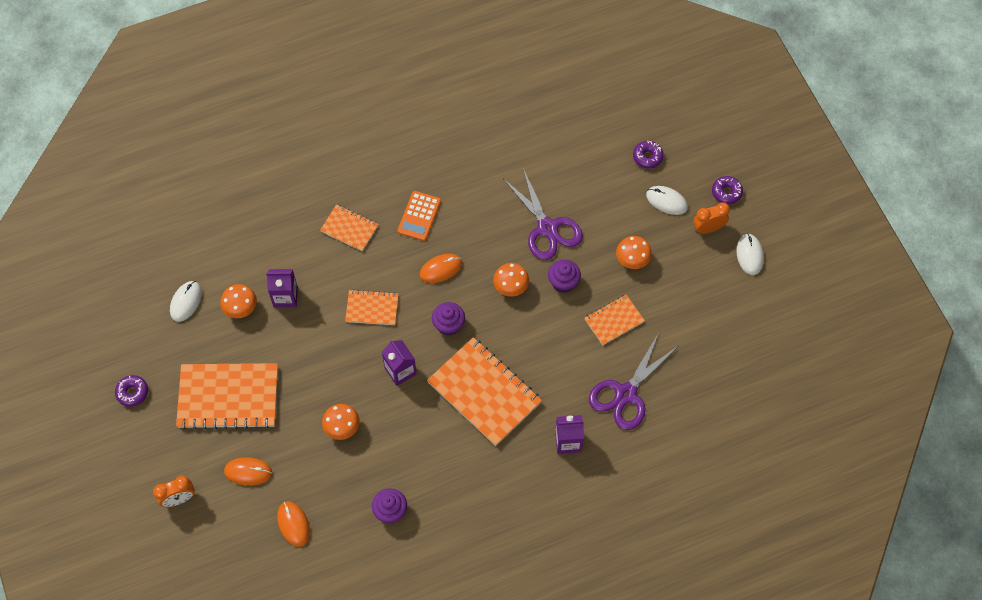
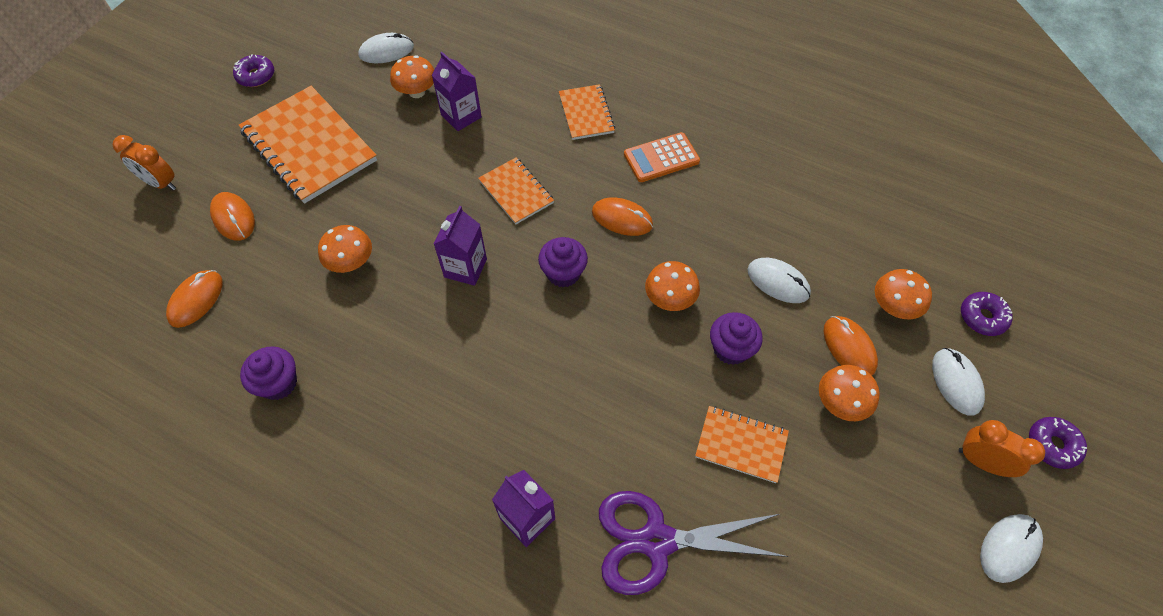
camera: 50 degrees right, 5 degrees down
(484, 392) = (512, 370): orange notebook -> none
(547, 228) = (778, 282): purple scissors -> white mouse
(607, 189) = (893, 307): none -> orange mushroom
(609, 229) = (849, 347): none -> orange mouse

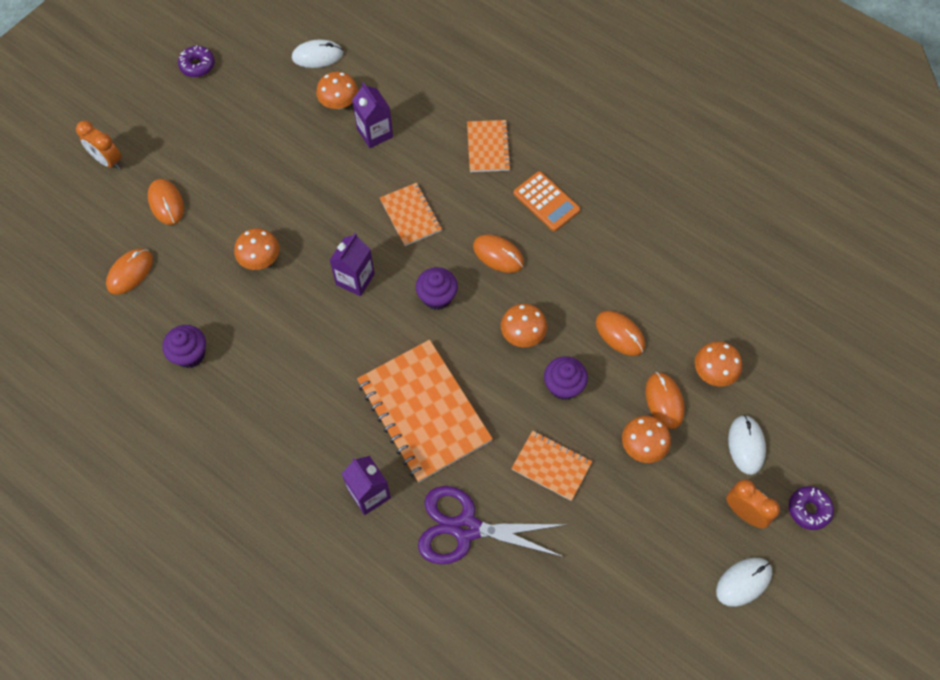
camera: 10 degrees right, 5 degrees up
(309, 146) = (237, 144): orange notebook -> orange notebook (424, 411)
(661, 158) = (546, 202): orange calculator -> orange calculator turned 120 degrees counterclockwise
(778, 282) = (620, 334): white mouse -> orange mouse
(982, 317) = (788, 394): purple donut -> none

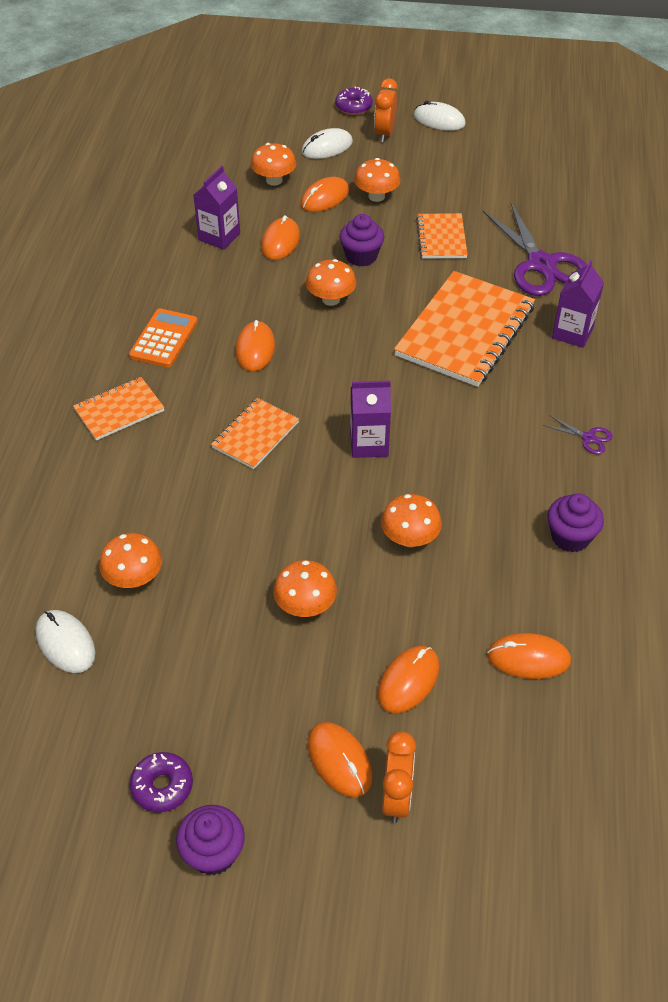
camera: 120 degrees left, 15 degrees down
(148, 146) = (339, 760): none -> orange mouse
(254, 178) = (305, 606): none -> orange mushroom
(259, 426) = (588, 438): none -> purple scissors
(375, 133) = (161, 519): purple carton -> purple carton (219, 236)
(437, 297) = (338, 372): purple cupcake -> purple cupcake (213, 853)

